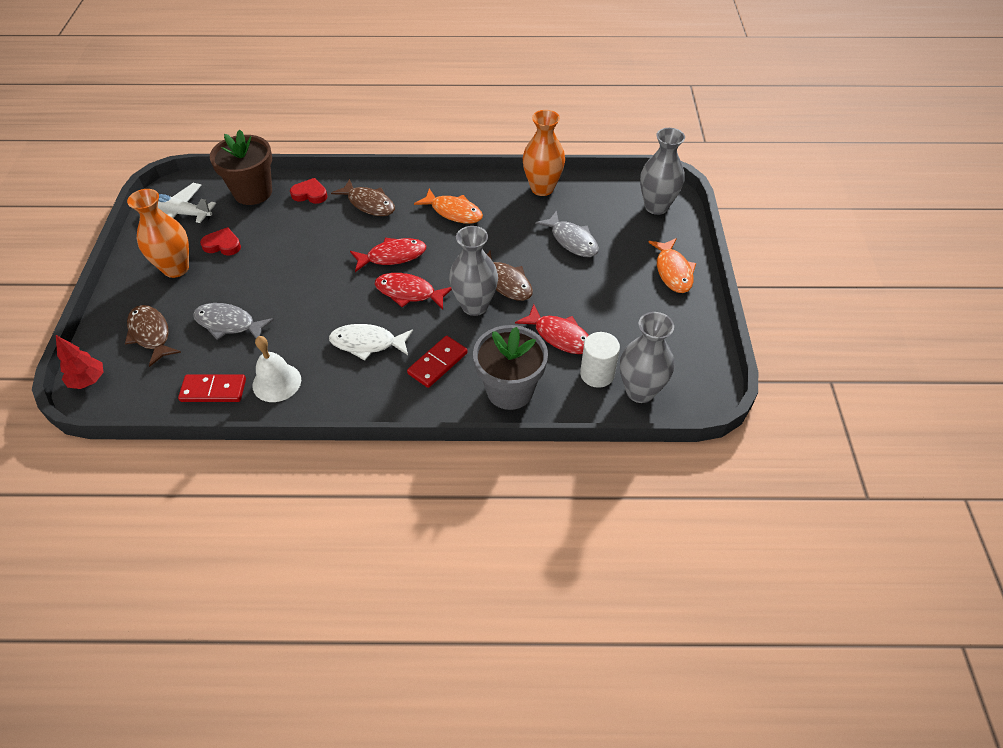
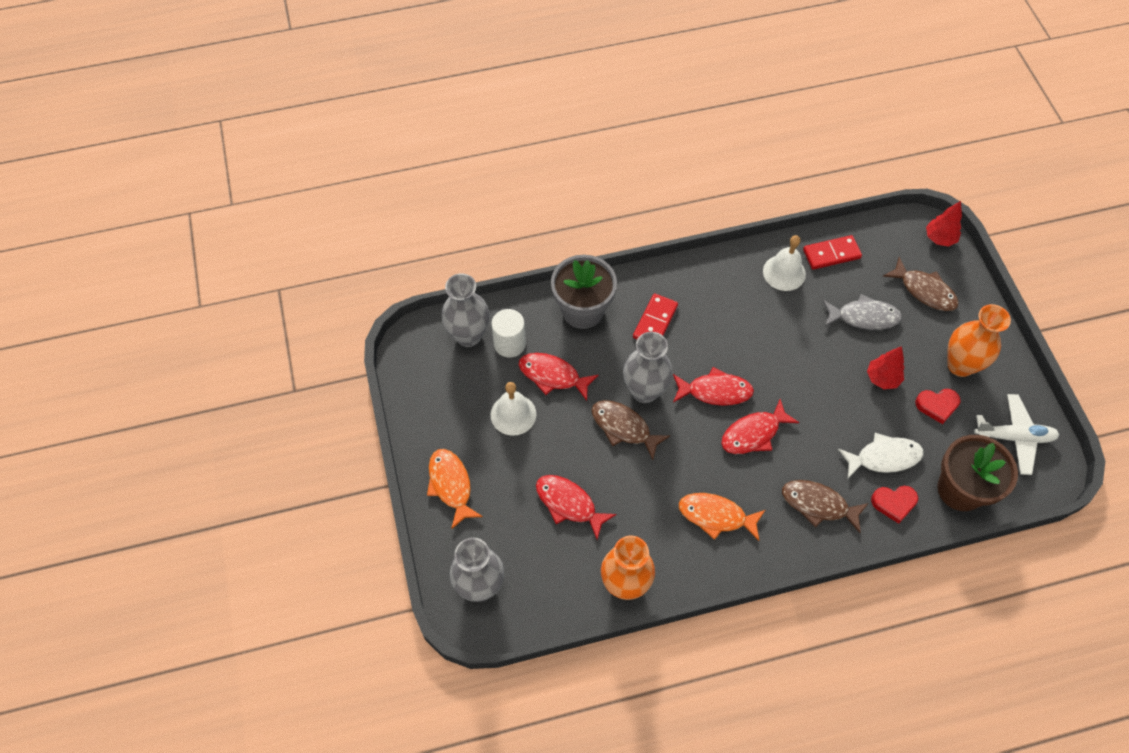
camera: 165 degrees right, 10 degrees up
(252, 272) = (882, 378): none -> red tree
(367, 343) = (727, 327): white fish -> white fish (883, 457)
(572, 240) = (569, 504): grey fish -> red fish
(606, 312) = (513, 414): none -> white bell

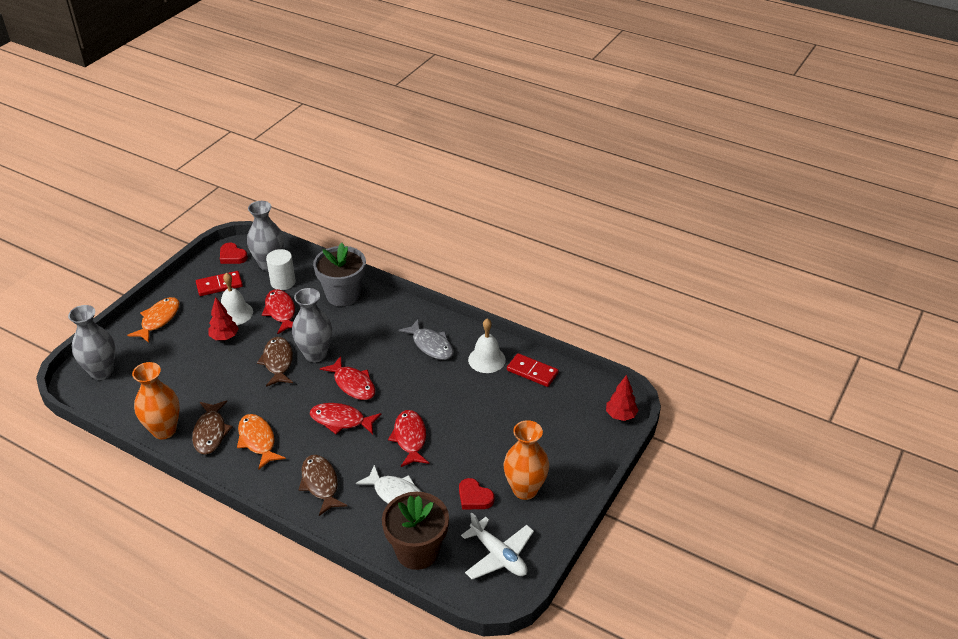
camera: 45 degrees right, 20 degrees down
(569, 504) = (196, 373): red fish -> red fish (410, 438)
(655, 321) = (373, 328): red domino -> red domino (219, 285)
(863, 317) = (501, 417): grey fish -> grey fish (431, 345)
(882, 378) = (462, 456): red tree -> red tree (224, 337)
(894, 503) = (365, 522): red heart -> red heart (232, 256)
(924, 290) = (564, 434): brown fish -> brown fish (210, 432)

